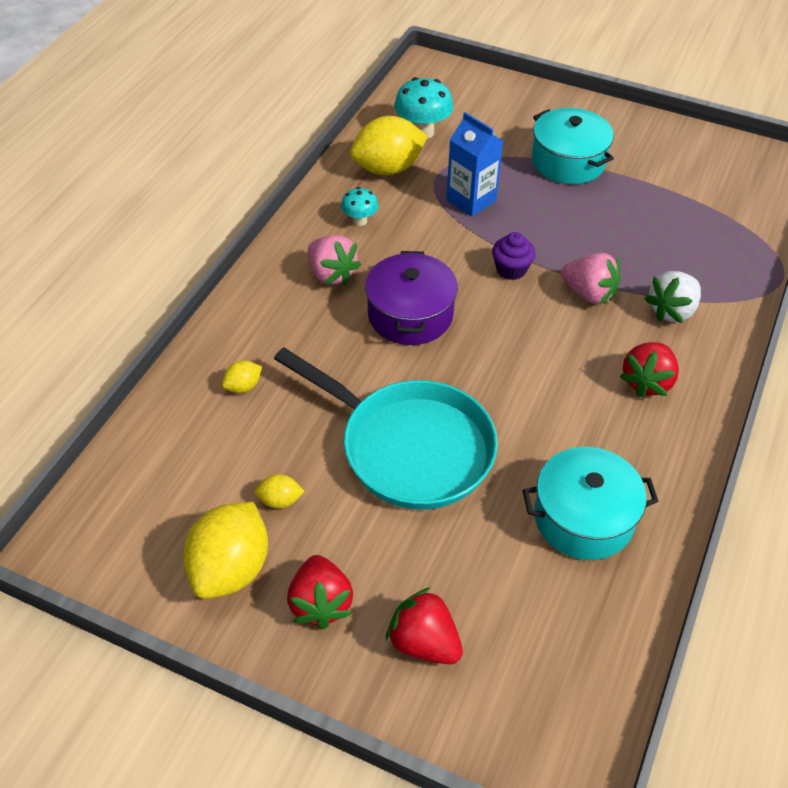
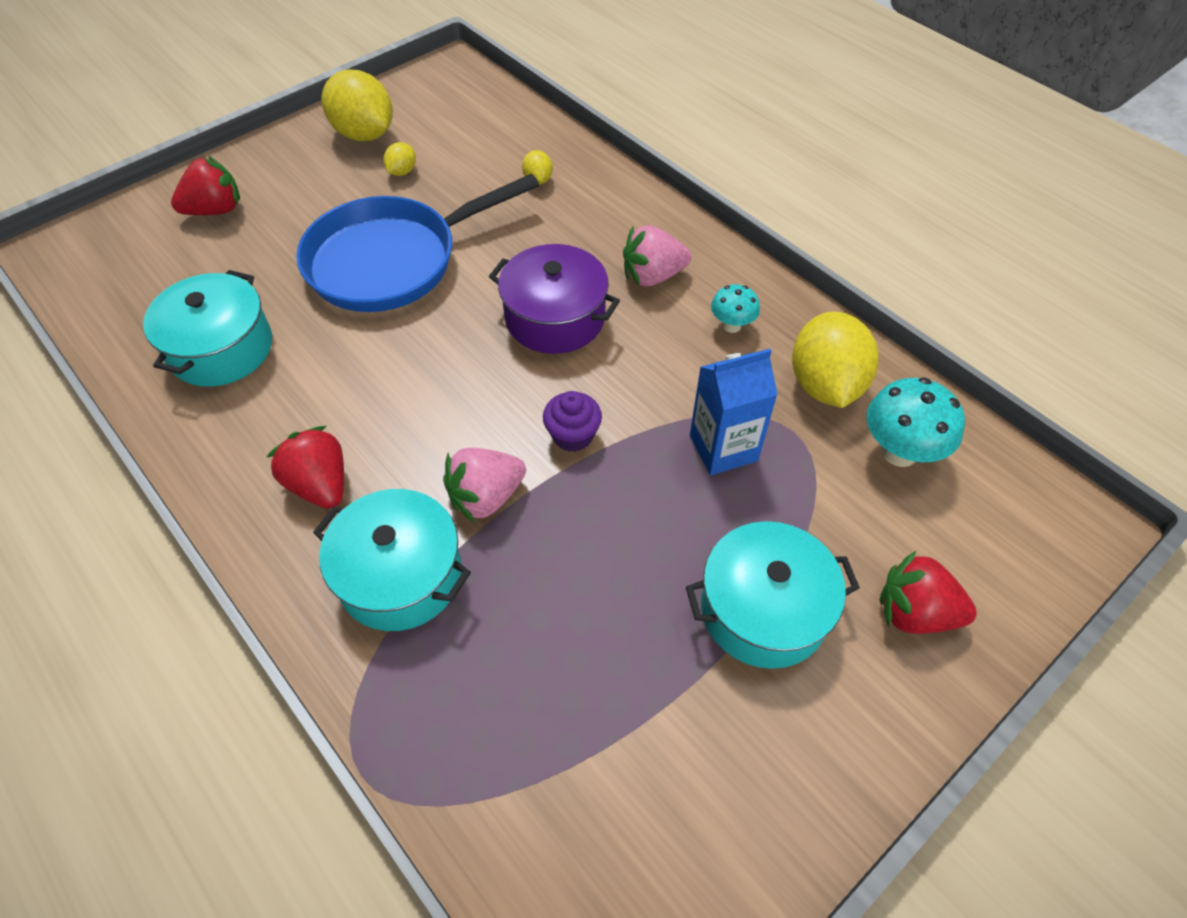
camera: 115 degrees right, 5 degrees up
(320, 603) = (296, 169): red strawberry -> red strawberry (915, 613)
(409, 447) = (391, 260): turquoise pan -> blue pan
(672, 311) = (400, 575): white strawberry -> turquoise pot

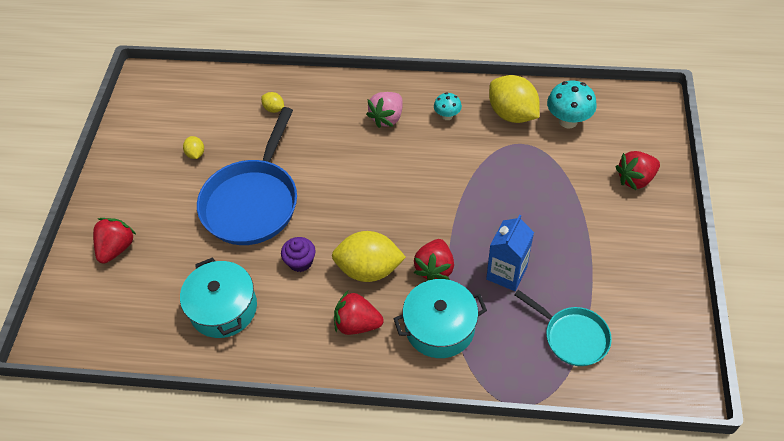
camera: 40 degrees left, 0 degrees up
(364, 134) = (146, 148): yellow lemon -> yellow lemon (369, 269)
(486, 497) = (434, 268): pink strawberry -> red strawberry
(547, 753) = (572, 337): none -> turquoise pan
(555, 318) = (367, 170): purple pot -> none
(573, 435) = (438, 214): purple cupcake -> purple cupcake (300, 262)
(723, 448) = (503, 171): blue carton -> blue carton (506, 273)
(763, 610) = (586, 221): turquoise pot -> none

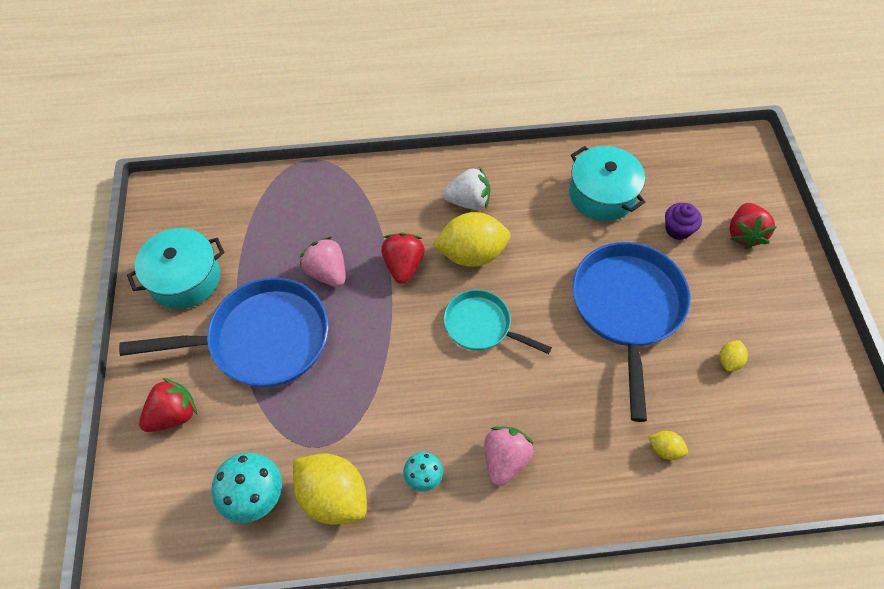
camera: 165 degrees right, 5 degrees up
(196, 154) = (729, 361): yellow lemon -> yellow lemon turned 60 degrees clockwise
(300, 262) = (545, 250): purple cupcake -> purple cupcake (678, 229)
(357, 324) = (468, 201): red strawberry -> white strawberry
(440, 327) = (388, 210): turquoise pot -> turquoise pot (185, 278)
(506, 273) = (327, 272): blue carton -> pink strawberry
(566, 224) = (261, 339): none -> blue pan
(572, 337) = (260, 221): turquoise pan -> turquoise pan (481, 326)

